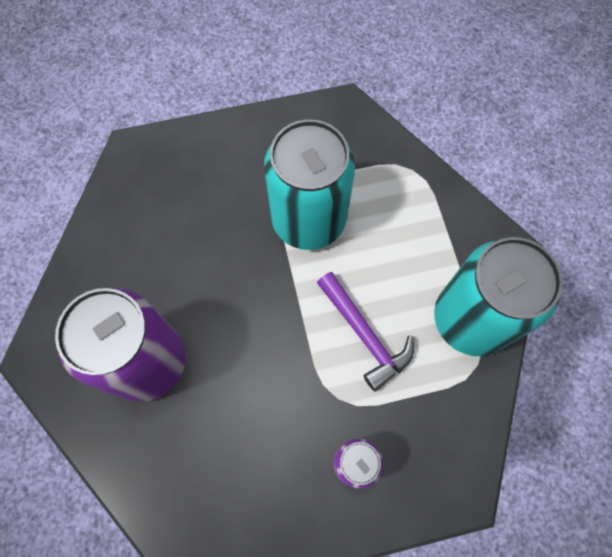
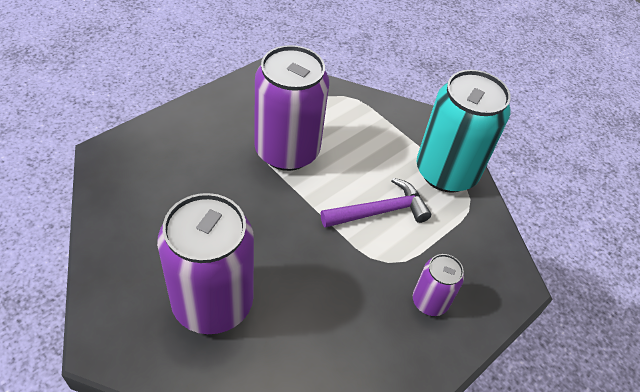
camera: 35 degrees left, 20 degrees down
(308, 219) = (287, 151): turquoise can -> purple can
(365, 335) = (380, 211): purple hammer -> purple hammer turned 45 degrees counterclockwise

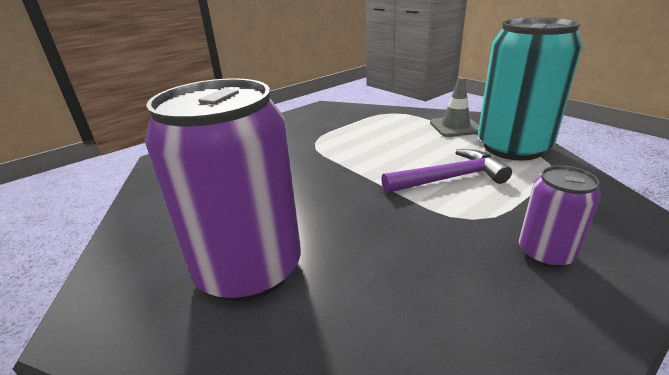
camera: 10 degrees right, 20 degrees down
(287, 151) = (342, 146): purple can -> none
(402, 131) = (455, 127): none -> grey traffic cone

